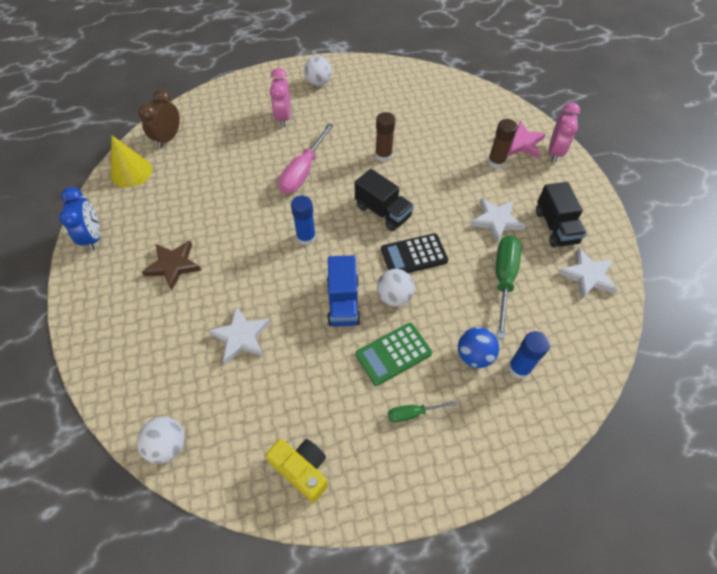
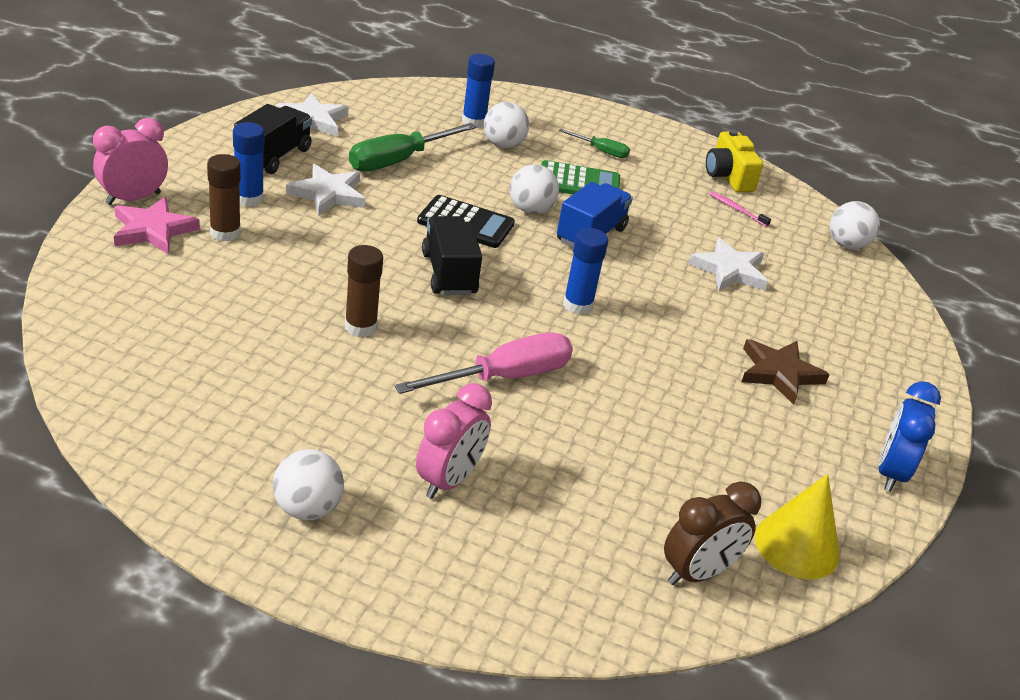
camera: 150 degrees left, 20 degrees down
(271, 421) = (736, 209): none -> pink toothbrush
(474, 355) = (503, 145): blue ball -> white ball
(519, 189) = (249, 198): none -> blue glue stick

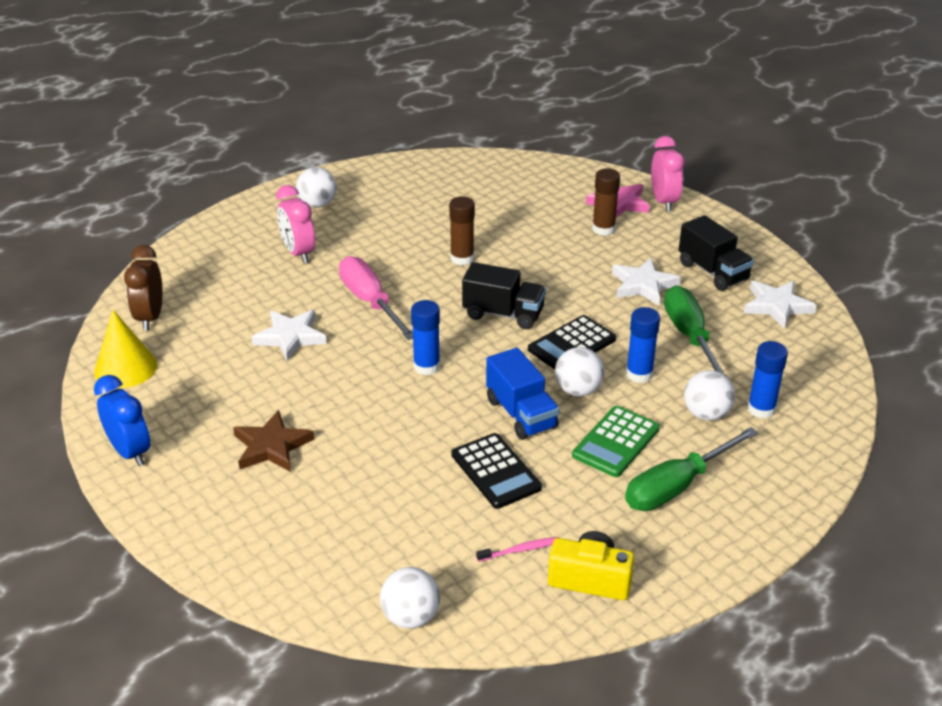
camera: 125 degrees right, 0 degrees up
(249, 198) = (648, 247): blue glue stick -> blue glue stick (639, 374)
(504, 377) = (370, 302): pink screwdriver -> pink screwdriver turned 150 degrees clockwise
(601, 151) = (677, 486): green screwdriver -> green screwdriver, size x1.91
(672, 235) = (496, 471): none -> black calculator
(729, 270) = (420, 486): white star -> white star (290, 337)

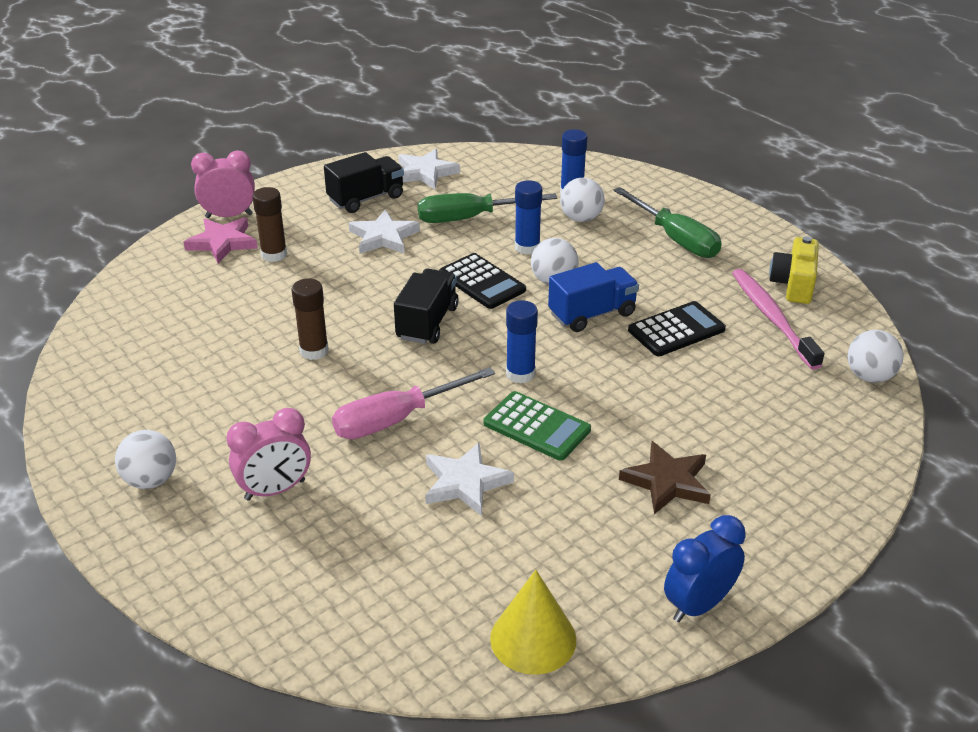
camera: 90 degrees left, 0 degrees up
(150, 317) = (415, 630): brown clock -> none
(520, 550) = (772, 318): pink toothbrush -> pink toothbrush, size x2.18
(616, 442) = (625, 264): green calculator -> green calculator (537, 427)

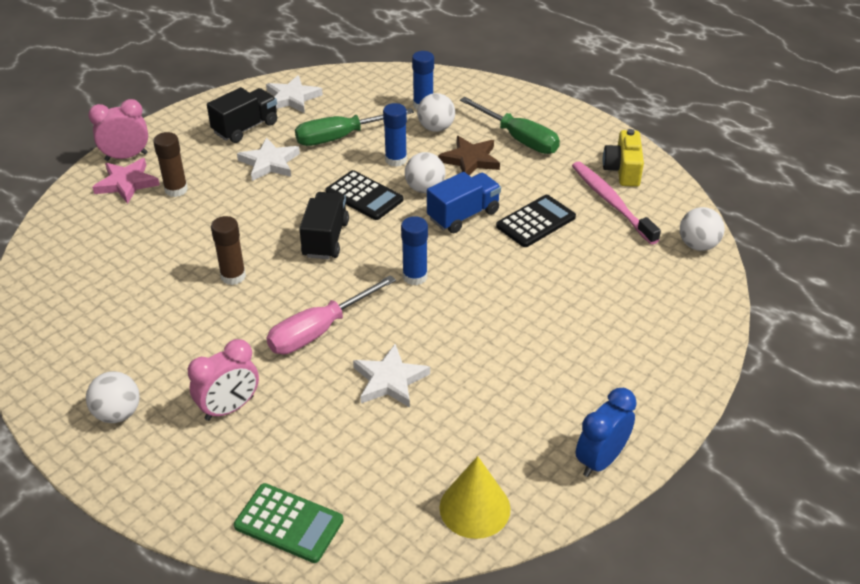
camera: 10 degrees left, 5 degrees up
(537, 427) = (438, 322): green calculator -> green calculator (289, 523)
(667, 481) = (554, 357): brown star -> brown star (470, 160)

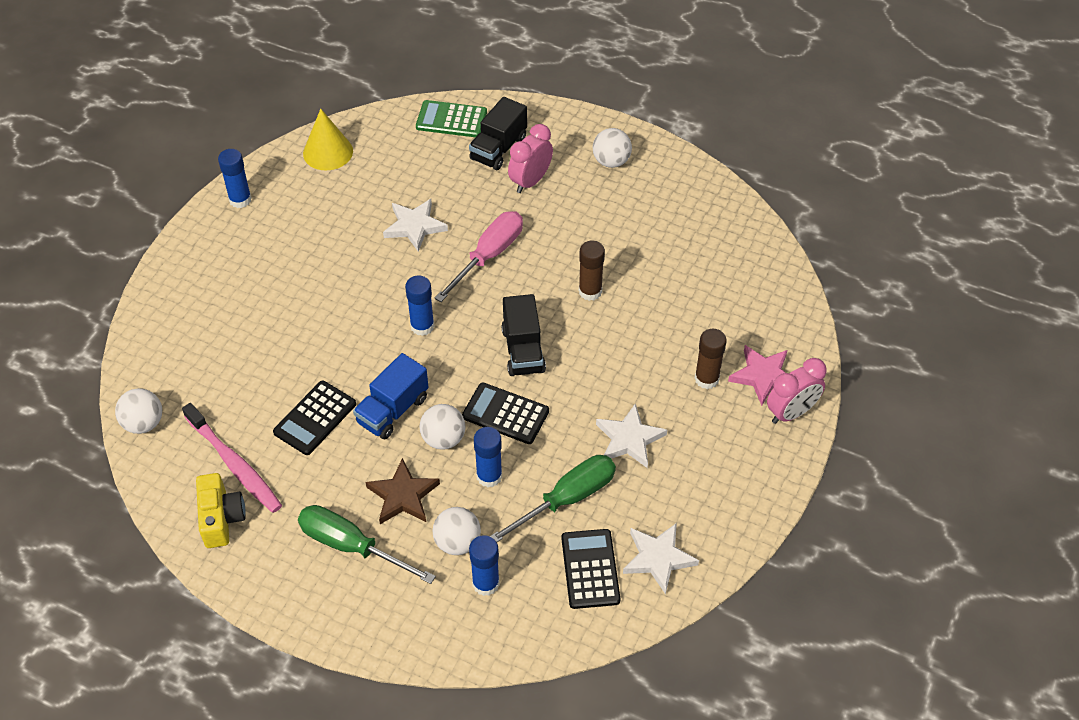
camera: 165 degrees right, 10 degrees up
(245, 128) = (686, 489): black truck -> black truck (498, 149)
(344, 100) = (590, 569): none -> black calculator
(600, 460) = (240, 200): blue clock -> blue glue stick

